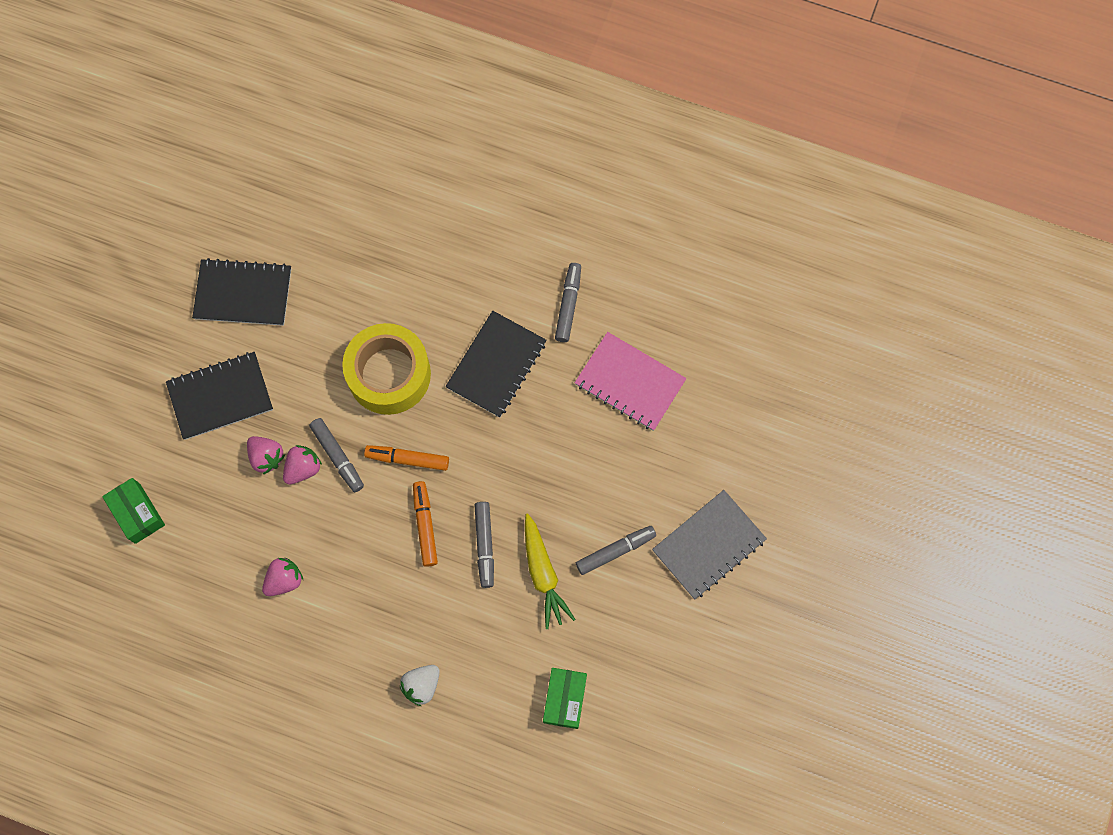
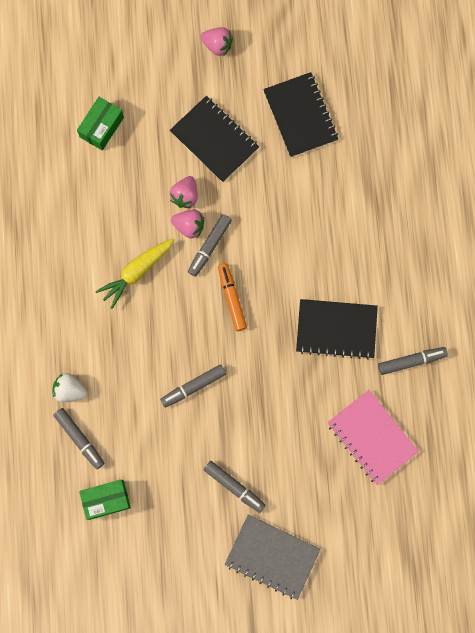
camera: 65 degrees right, 5 degrees up
(284, 580) = (101, 254): pink strawberry -> pink strawberry (217, 45)
(389, 374) = (290, 253): yellow tape -> none
(425, 525) = (188, 335): orange marker -> none
(482, 698) = (79, 438): none -> grey marker
(543, 573) = (192, 440): yellow carrot -> yellow carrot (137, 272)
(630, 382) = (372, 437): pink notebook -> pink notebook turned 45 degrees counterclockwise

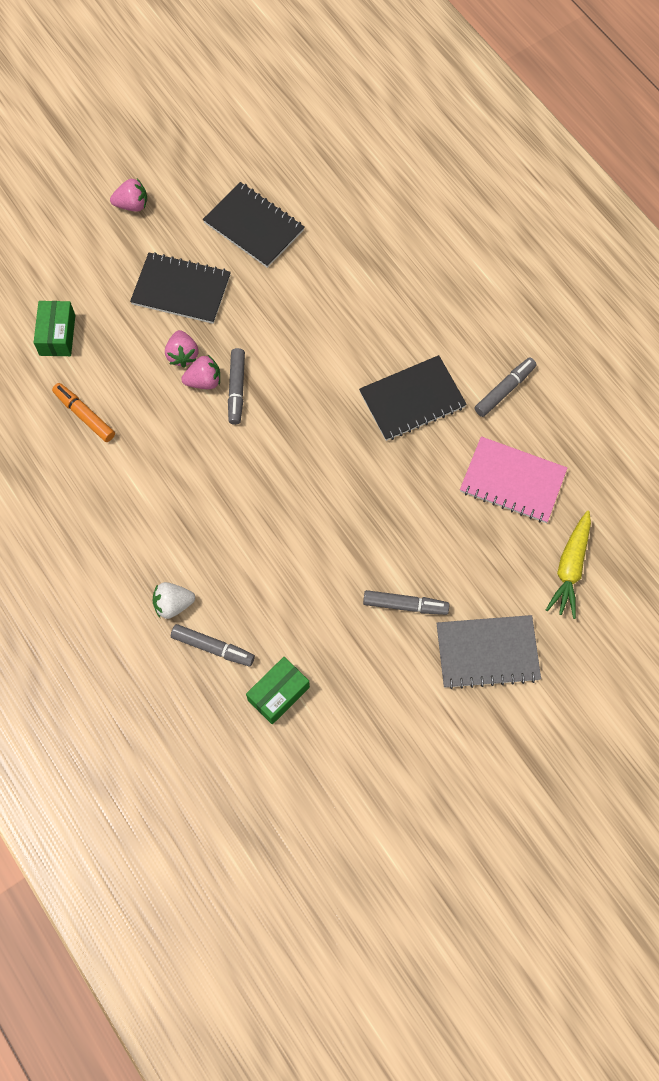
camera: 30 degrees left, 10 degrees down
(137, 272) = (176, 452): yellow carrot -> yellow carrot (570, 568)
(193, 386) = (302, 530): grey marker -> none
(232, 298) = (289, 426): orange marker -> orange marker (84, 415)

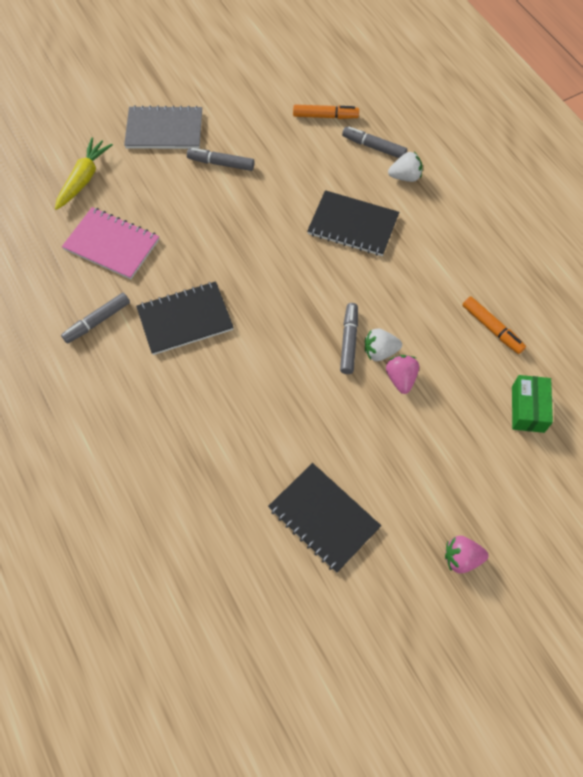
camera: 175 degrees left, 5 degrees down
(181, 289) = (403, 448): black notebook -> black notebook (353, 225)
(204, 381) = (380, 351): pink strawberry -> white strawberry
(278, 694) = (325, 116): green box -> orange marker

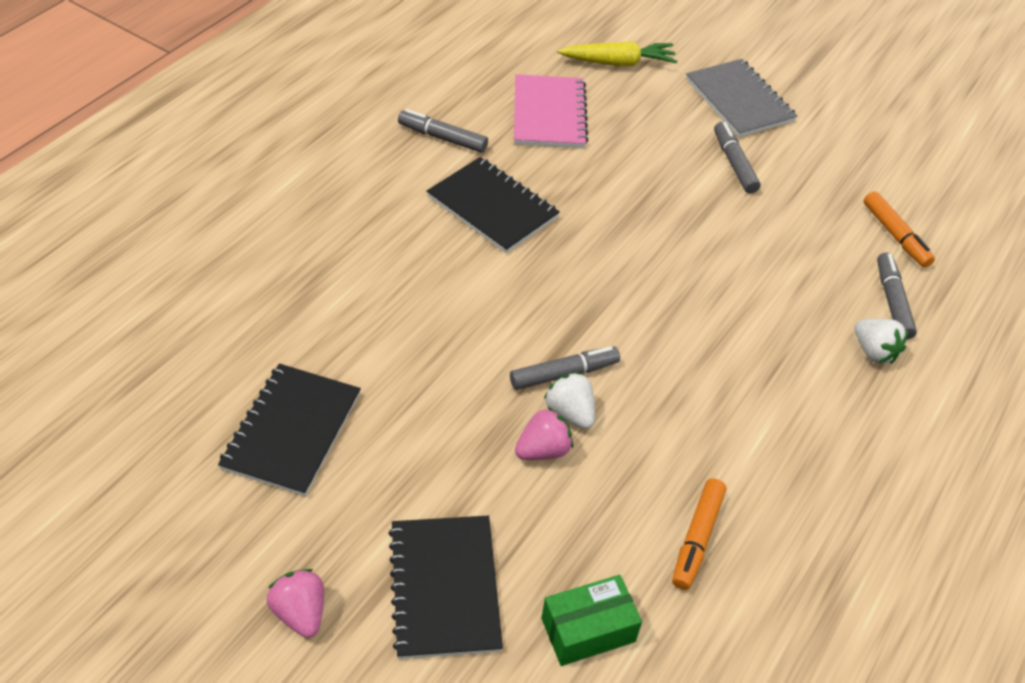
camera: 60 degrees right, 15 degrees down
(353, 225) = (747, 320): black notebook -> black notebook (444, 588)

